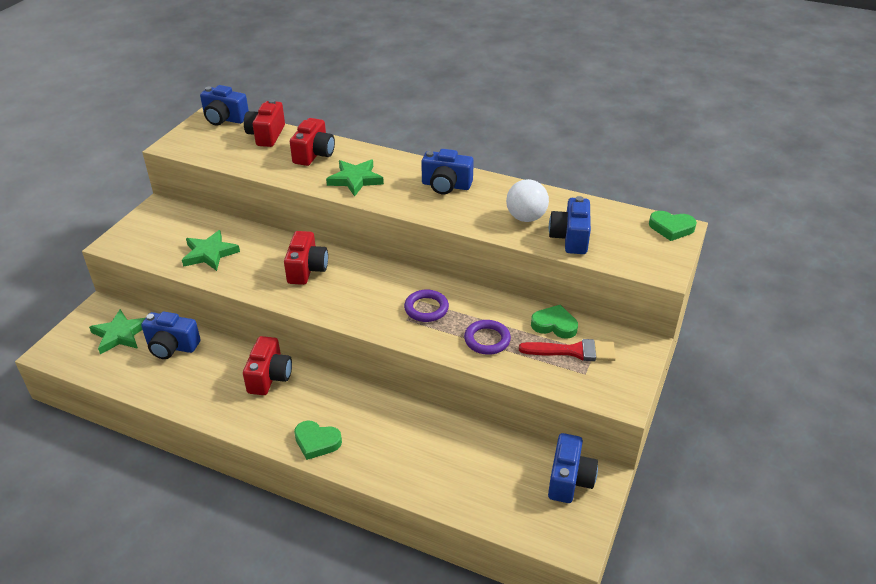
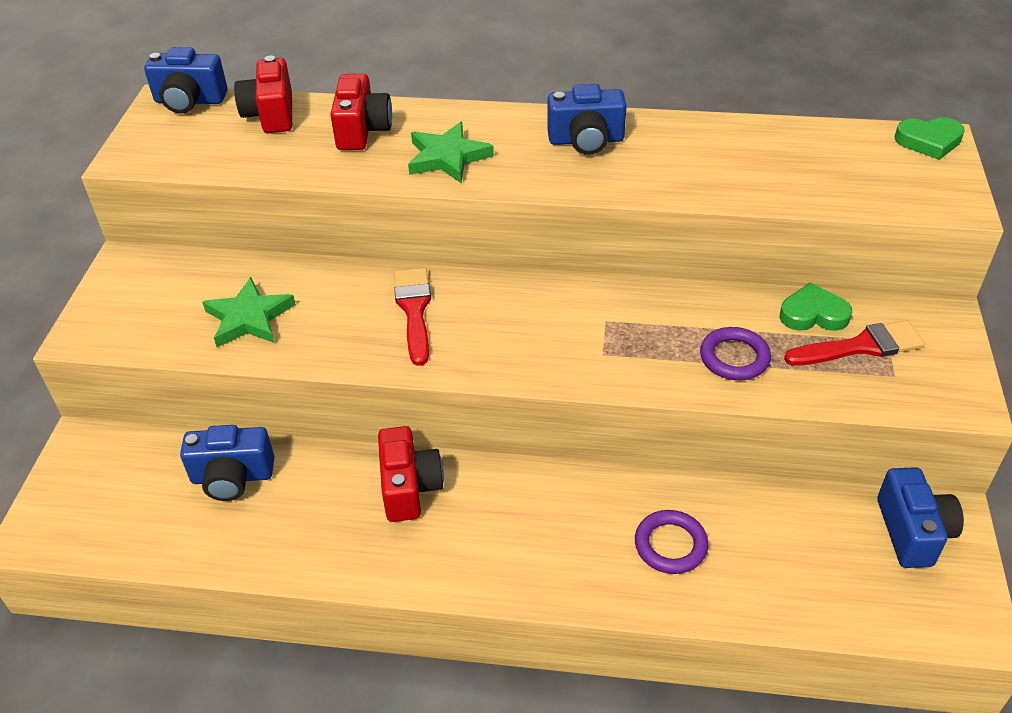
camera: 15 degrees left, 5 degrees up
(120, 334) = (138, 477): green star -> none
(307, 269) = (414, 310): red camera -> red brush
(317, 442) = (532, 571): green heart -> none
(426, 308) = (623, 330): purple ring -> purple ring (670, 545)
(526, 218) = (727, 166): white ball -> none
(570, 238) = (805, 183): blue camera -> none

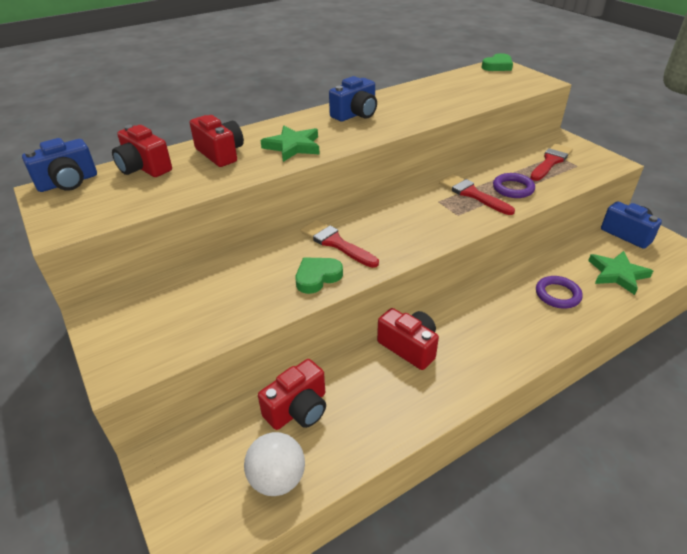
camera: 40 degrees left, 5 degrees down
(146, 528) = (277, 478): none -> white ball
(232, 477) = (298, 409): blue camera -> red camera
(249, 318) = (237, 297): green star -> green star (617, 274)
(665, 335) = (472, 194): none -> red brush
(813, 314) = (516, 158): green heart -> green heart (317, 277)

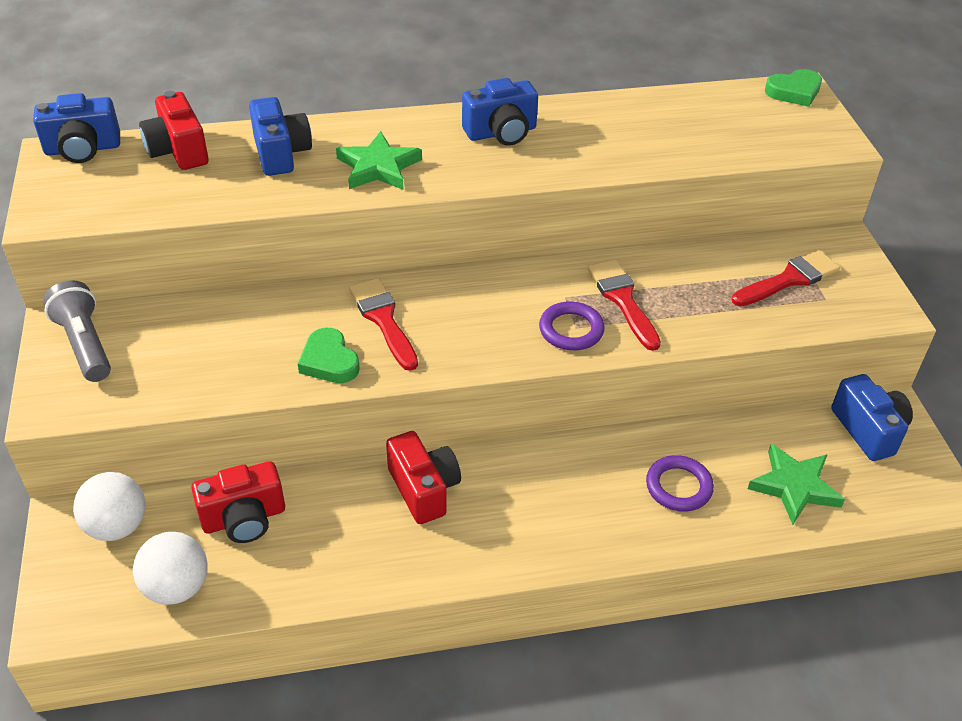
camera: 20 degrees right, 5 degrees up
(125, 319) = (85, 344): none -> grey flashlight
(202, 450) = (117, 526): none -> white ball
(220, 154) = (281, 153): red camera -> blue camera
(317, 277) = (329, 361): green heart -> green heart turned 105 degrees counterclockwise
(513, 188) = (690, 309): purple ring -> purple ring (571, 330)

